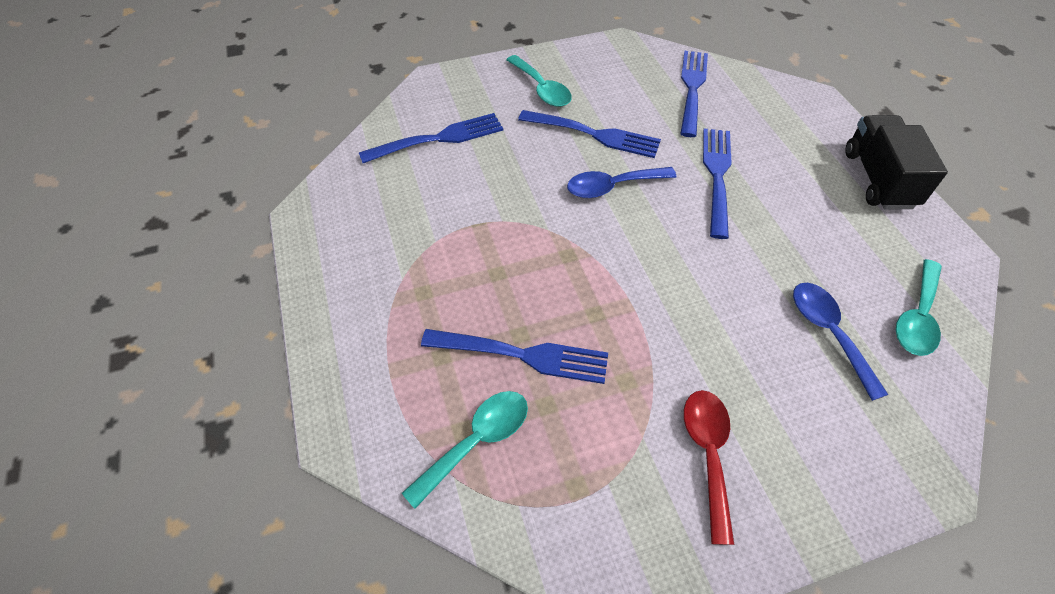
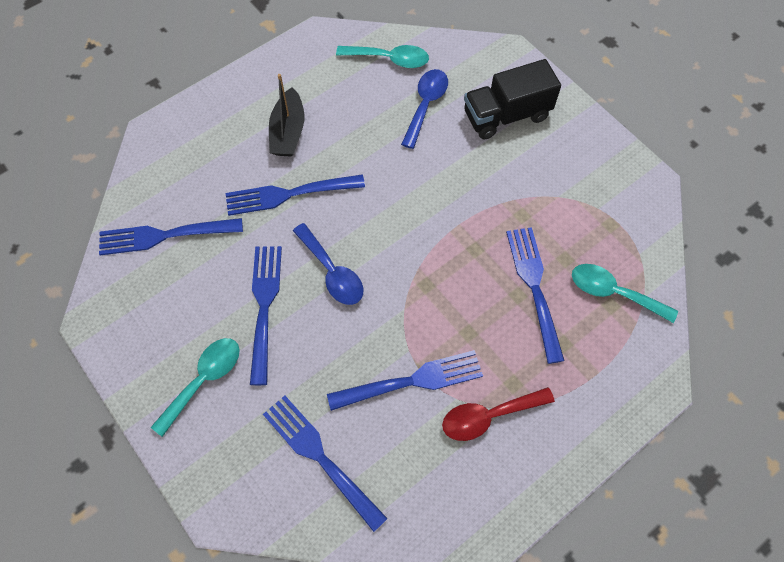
camera: 110 degrees left, 10 degrees up
(470, 214) = (412, 381): none -> blue fork
(708, 454) = (551, 159): red spoon -> red spoon (489, 416)
(802, 193) = (288, 132): none -> black boat
(829, 333) = (426, 105): blue spoon -> blue spoon turned 150 degrees clockwise
(878, 179) = (253, 84): black truck -> black truck (506, 115)

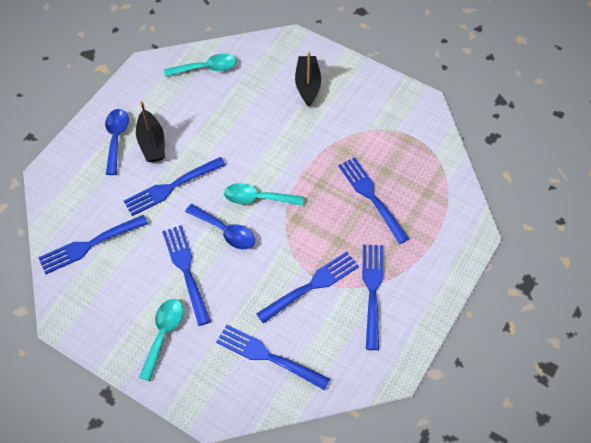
camera: 20 degrees left, 5 degrees down
(426, 105) = (246, 94): blue spoon -> blue spoon (116, 139)
(489, 416) = (372, 291): red spoon -> blue fork
(506, 115) = (307, 85): black truck -> black boat
(614, 293) = (426, 184): turquoise spoon -> turquoise spoon (258, 198)

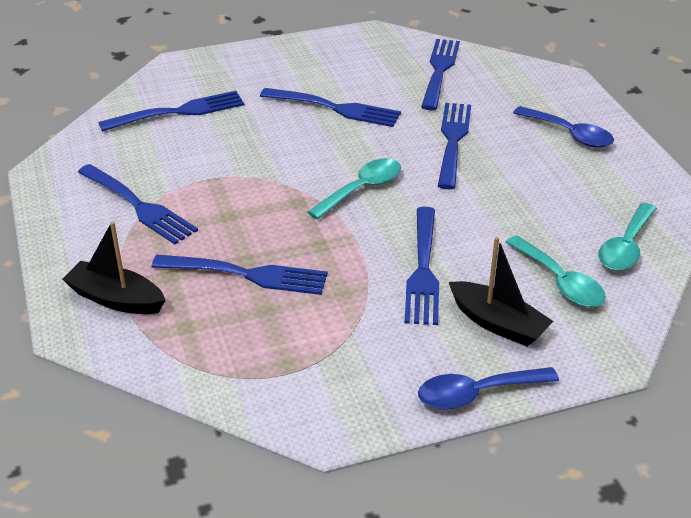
camera: 130 degrees right, 20 degrees down
(152, 143) = (535, 154): black boat -> black boat (116, 299)
(163, 334) = (286, 71): turquoise spoon -> turquoise spoon (559, 281)
(225, 231) = (348, 149): blue spoon -> blue spoon (477, 393)
(311, 286) = (206, 171): blue fork -> blue fork (423, 270)

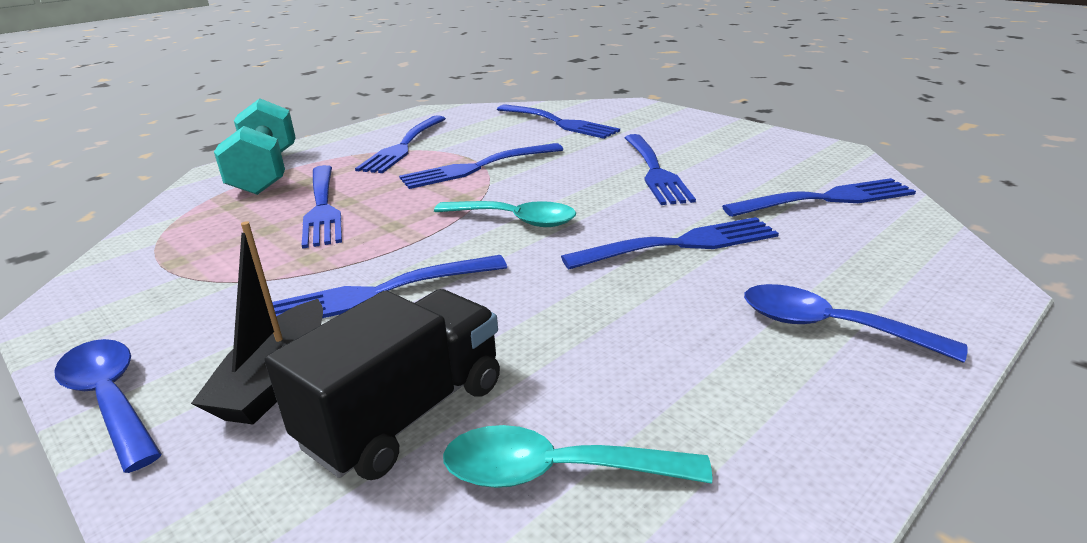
camera: 65 degrees right, 10 degrees down
(116, 299) = (266, 172): black boat -> turquoise dumbbell
(240, 180) = (477, 167): none -> blue fork
(559, 281) = (405, 414): turquoise spoon -> black truck
(569, 134) = (829, 327): blue spoon -> blue spoon turned 105 degrees clockwise

